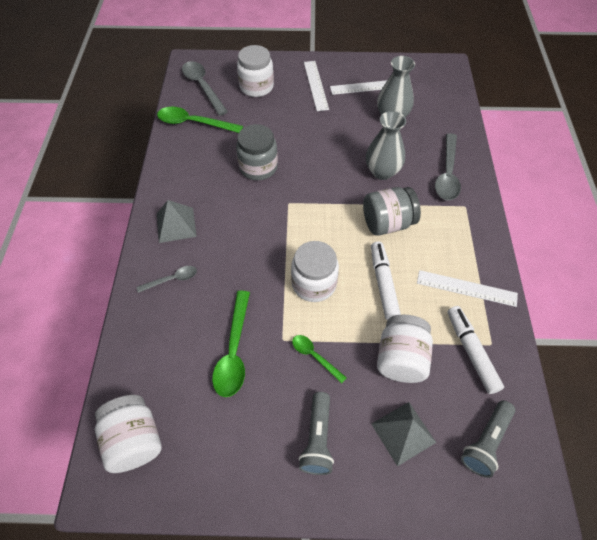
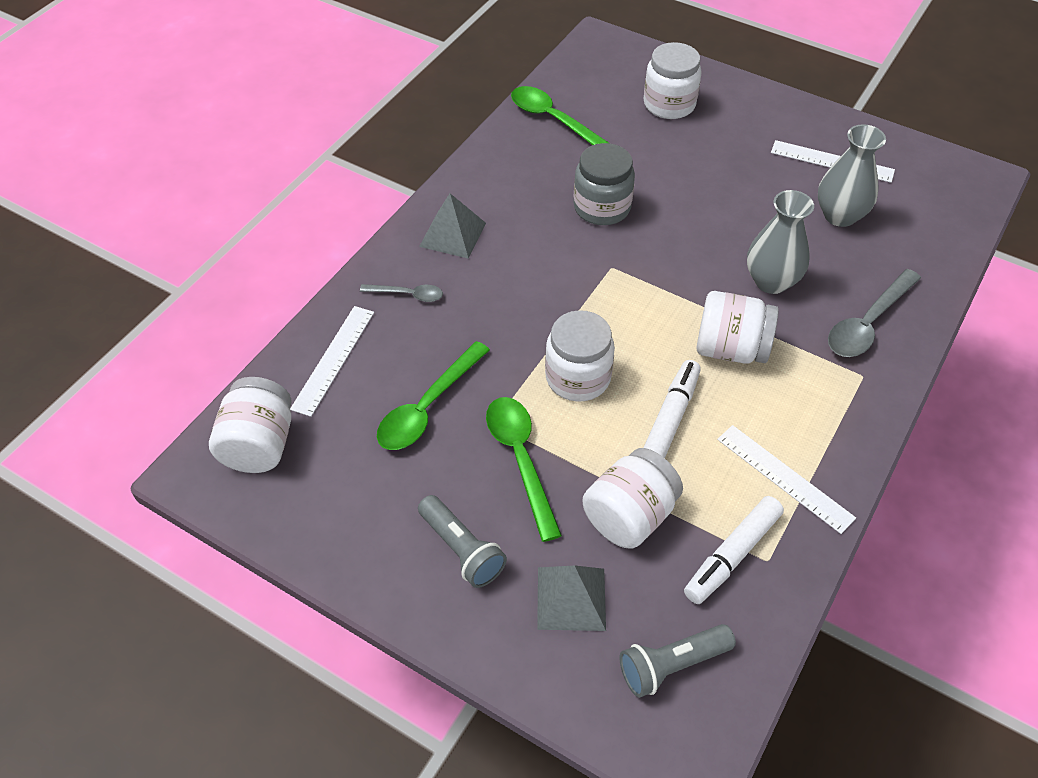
camera: 30 degrees right, 5 degrees down
(202, 87) = (596, 78): grey spoon -> none
(314, 356) = (520, 459): green spoon -> green spoon, size x1.76
(316, 85) = (756, 132): white ruler -> white ruler (334, 359)
(317, 439) = (461, 549): grey flashlight -> grey flashlight turned 75 degrees counterclockwise
(387, 223) = (730, 349): grey jar -> white jar
(471, 352) = (732, 555): white marker -> white marker turned 150 degrees counterclockwise

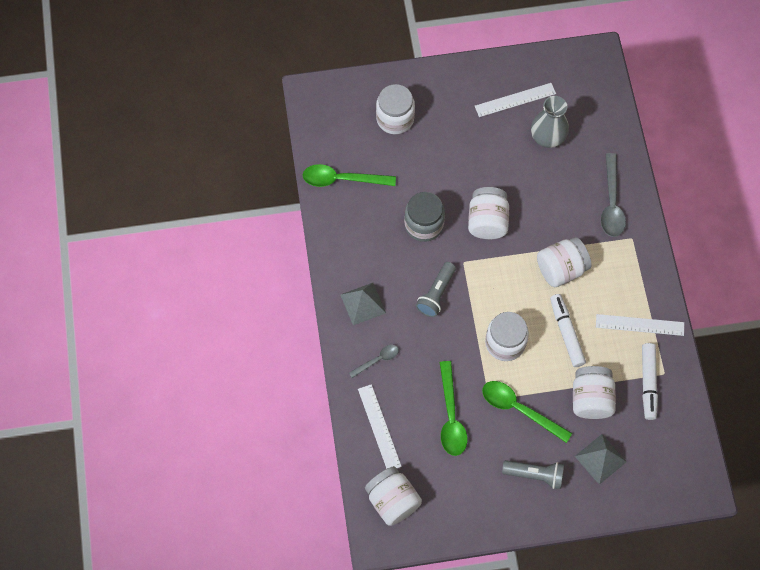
camera: 40 degrees left, 15 degrees up
(672, 665) = (664, 455): grey flashlight -> grey flashlight (436, 294)
(682, 248) = (487, 221): none -> white jar
(771, 281) = (547, 210): grey vase -> none

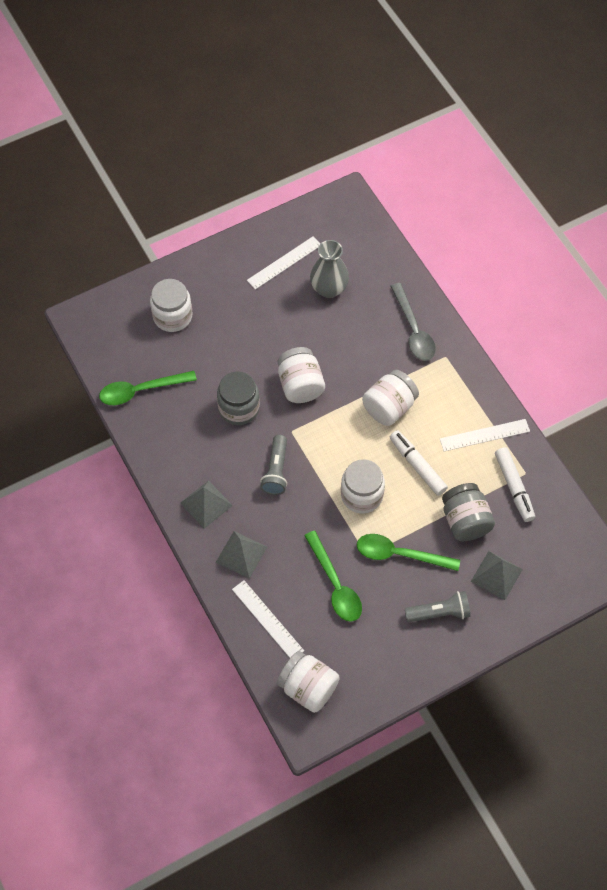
camera: 20 degrees left, 5 degrees down
(377, 360) = (241, 554): grey spoon -> grey pyramid
(591, 399) = (465, 521): white jar -> grey jar

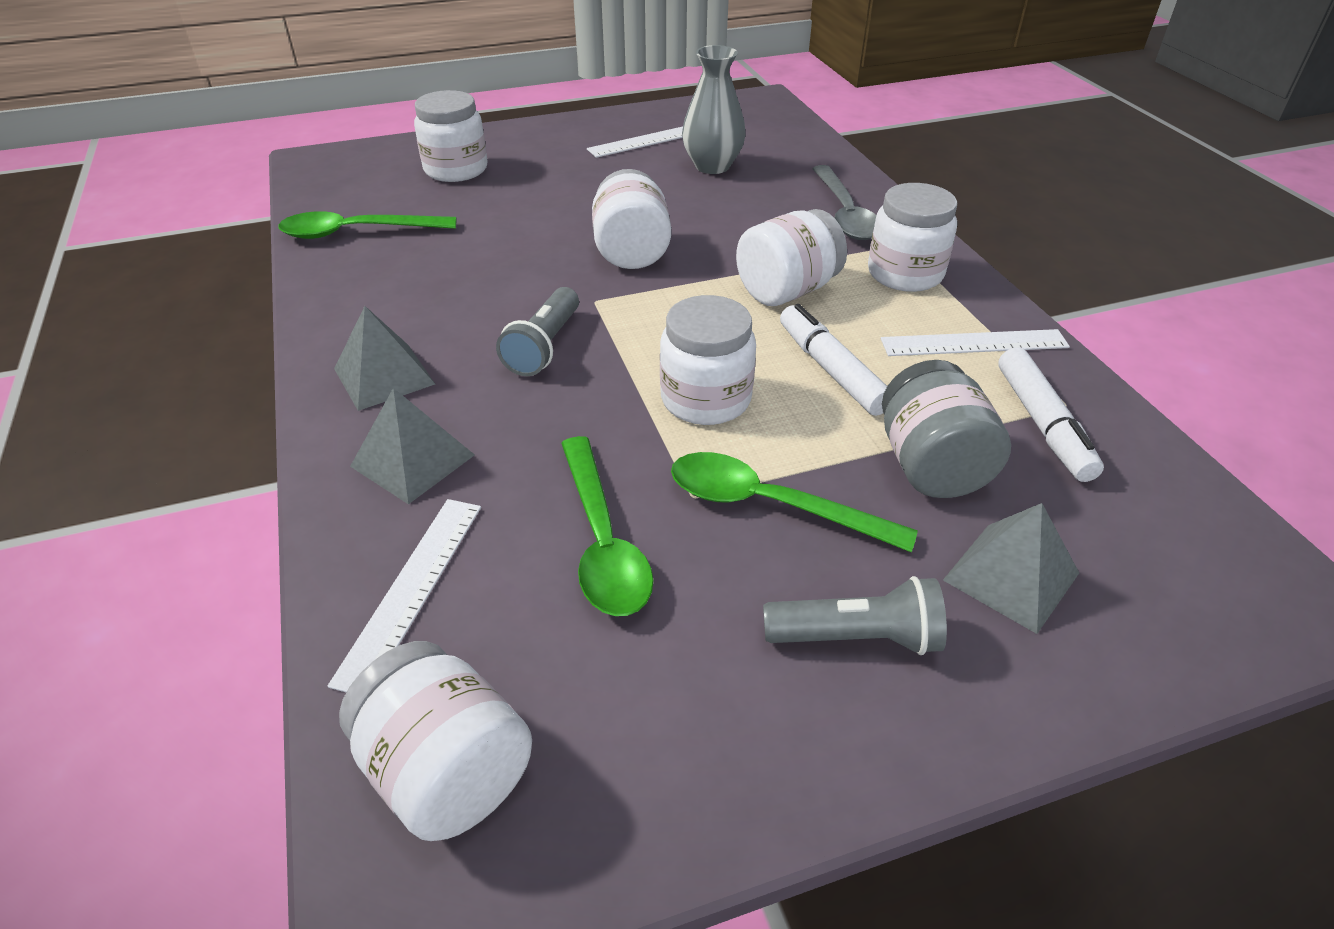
camera: 10 degrees right, 20 degrees down
(239, 408) = (512, 266): grey jar -> none
(267, 619) = (412, 589): white ruler -> white ruler turned 45 degrees clockwise
(449, 383) = (905, 274): none -> white jar

